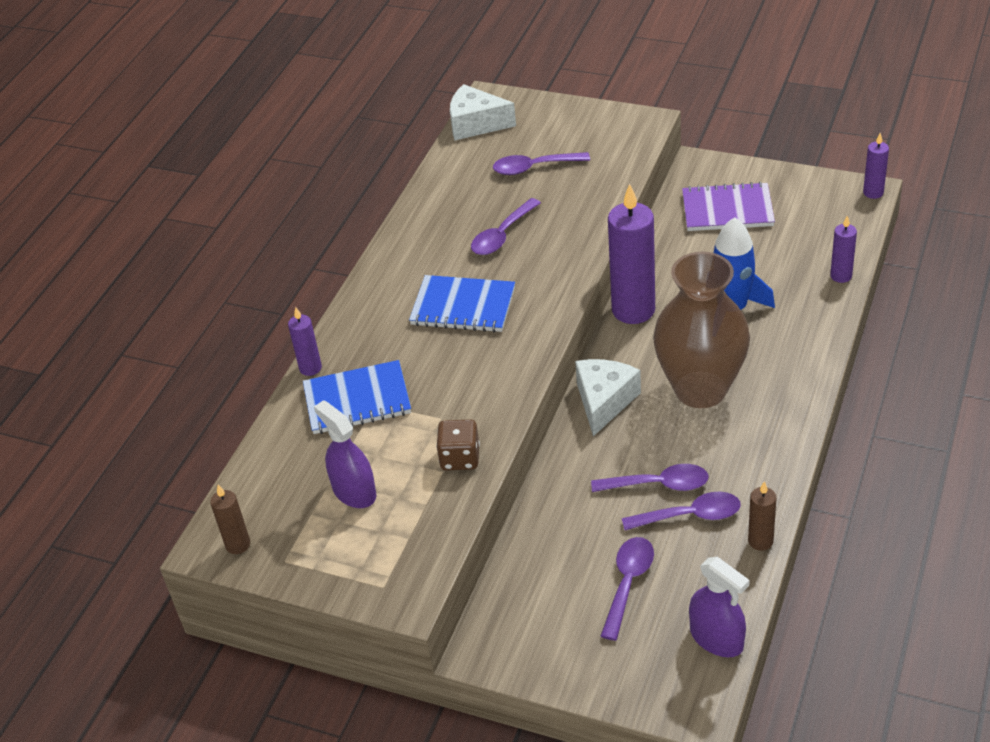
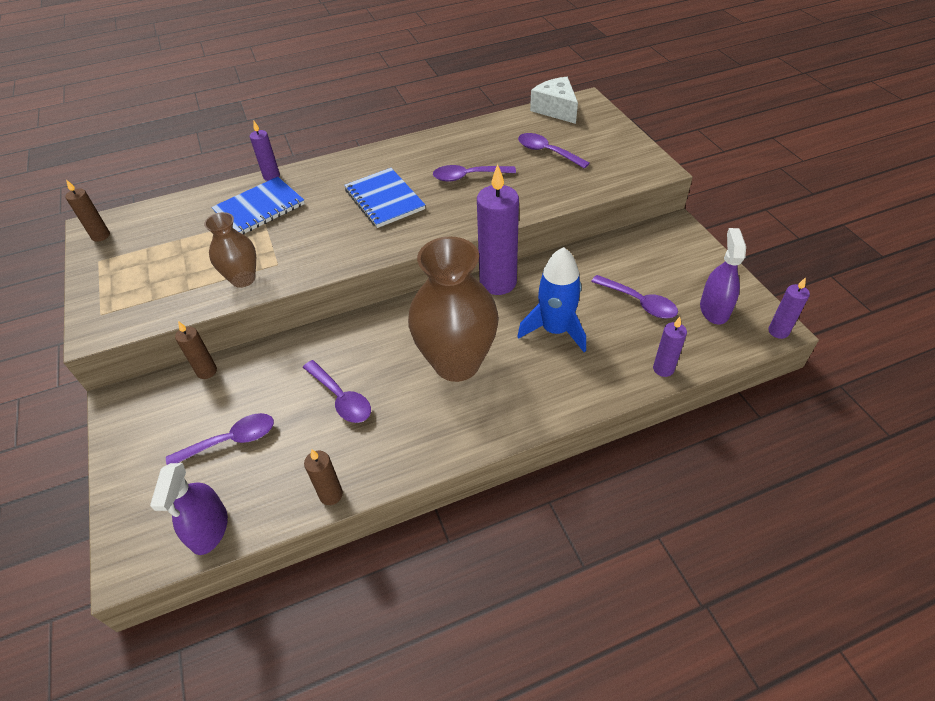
camera: 45 degrees right, 5 degrees up
(354, 492) = (178, 253): purple spray bottle -> purple spray bottle (714, 309)
(357, 400) = (259, 208): blue notebook -> blue notebook turned 75 degrees counterclockwise
(460, 458) = (243, 279): brown dice -> brown vase
(514, 566) = (207, 371): none -> brown candle
(604, 401) = (396, 322): white cheese -> none
(690, 516) = (324, 435): purple spoon -> purple spoon (639, 302)
(727, 210) = (652, 267): purple notebook -> none

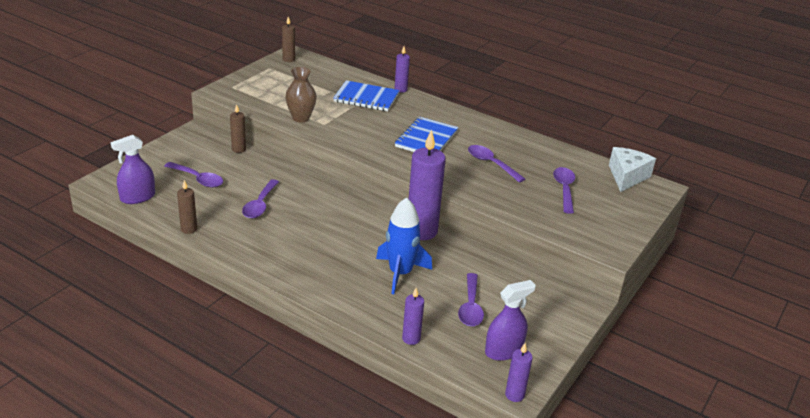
camera: 50 degrees right, 15 degrees down
(457, 363) = (328, 239): brown vase -> none

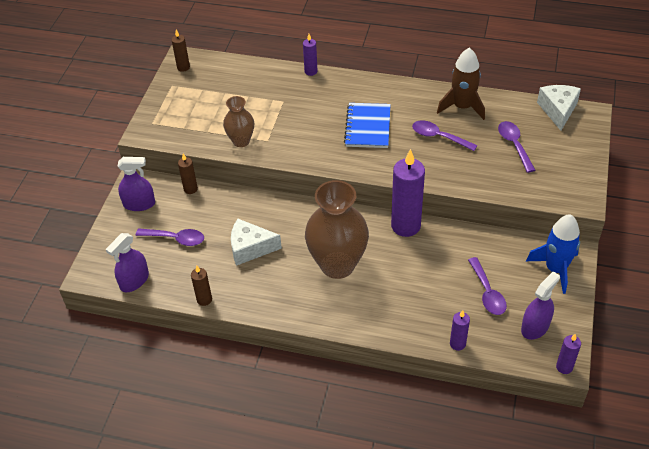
camera: 15 degrees left, 15 degrees up
(185, 147) = (139, 204): none -> purple spray bottle
(260, 205) = (250, 248): purple spoon -> white cheese
(333, 241) = (337, 265): none -> brown vase
(366, 98) = (285, 94): blue notebook -> none
(400, 273) = (412, 279): blue rocket -> blue rocket (555, 269)
(529, 149) = (462, 107): none -> brown rocket

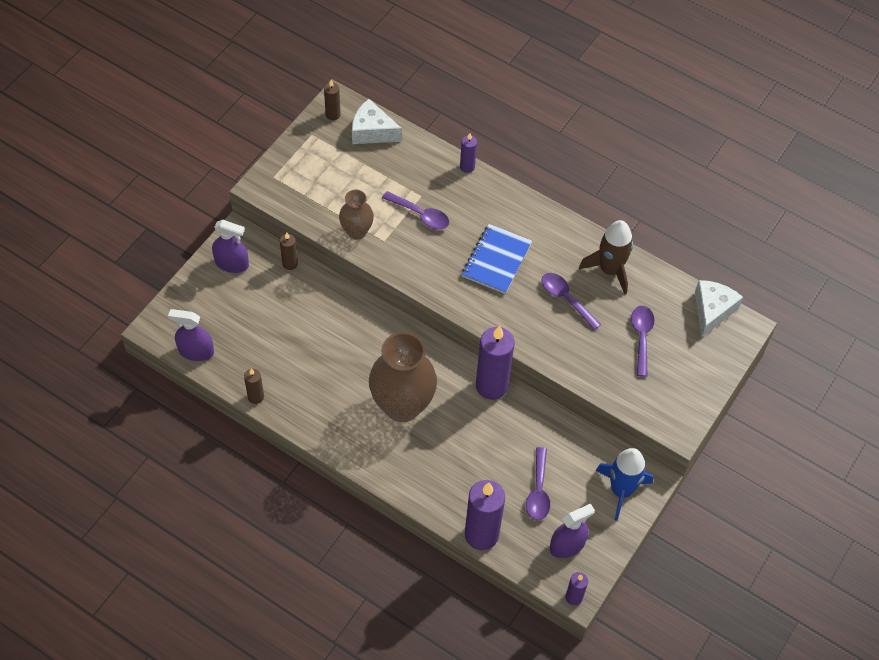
camera: 15 degrees right, 10 degrees up
(134, 281) = (196, 351): purple spray bottle -> purple spray bottle turned 45 degrees clockwise
(176, 239) = (253, 318): purple spoon -> purple spoon (420, 215)
(250, 248) = (323, 355): white cheese -> white cheese (372, 131)
(457, 344) = (481, 534): purple candle -> purple candle, size x2.03

